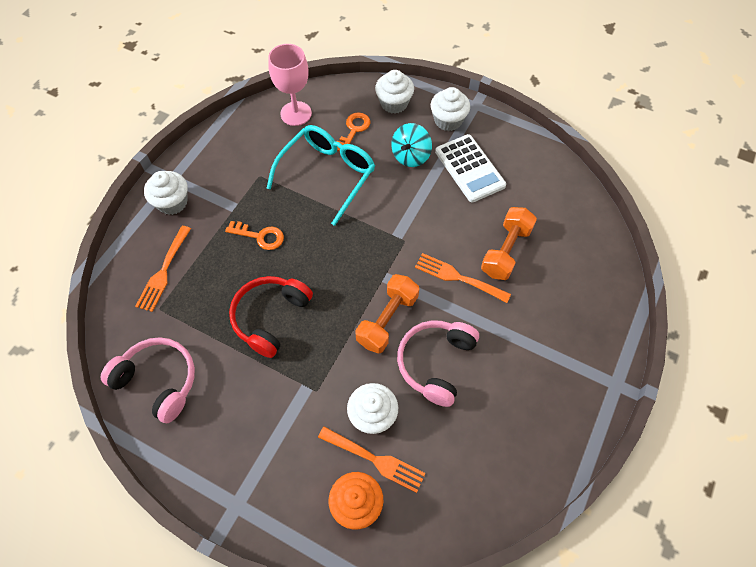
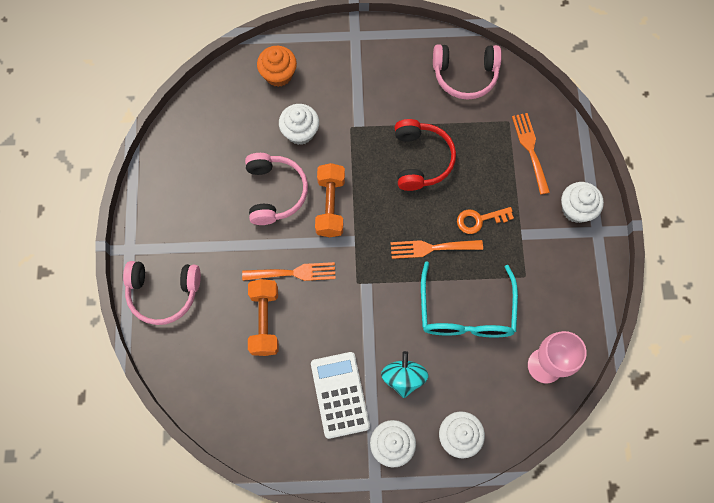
camera: 150 degrees right, 10 degrees up
(353, 130) = (476, 377): orange key -> none
(375, 460) = (281, 105): orange fork -> orange fork (431, 248)
(470, 168) = (339, 395): white calculator -> white calculator turned 45 degrees clockwise
(594, 322) = (163, 293): none -> pink headphones

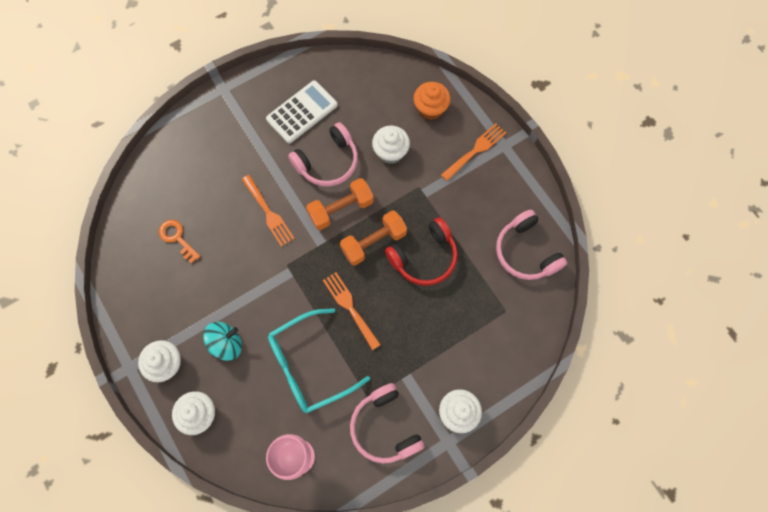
camera: 60 degrees right, 0 degrees up
(163, 293) = (202, 131): pink headphones -> pink headphones (385, 427)
(264, 321) = (218, 213): orange dumbbell -> orange dumbbell (373, 242)
(339, 395) = (187, 302): white calculator -> white calculator (302, 112)
(479, 220) = (398, 334): orange key -> orange key (177, 238)
(530, 149) = (490, 343): orange fork -> orange fork (475, 150)

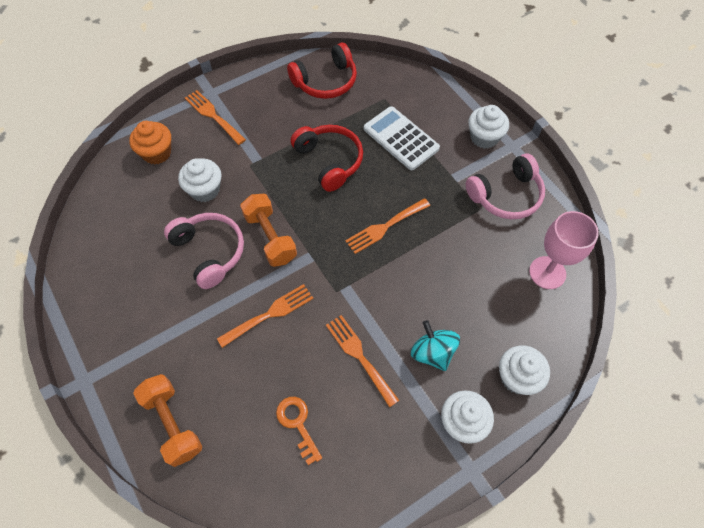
camera: 90 degrees left, 10 degrees down
(177, 238) = (297, 424): orange key -> orange key turned 105 degrees clockwise
(227, 284) = (359, 356): none -> orange fork
(302, 112) = (137, 282): white calculator -> white calculator (400, 139)
(309, 365) = (450, 264): turquoise glasses -> none
(373, 242) = (311, 206): orange dumbbell -> orange dumbbell (172, 423)
(526, 252) = (325, 81): pink headphones -> red headphones

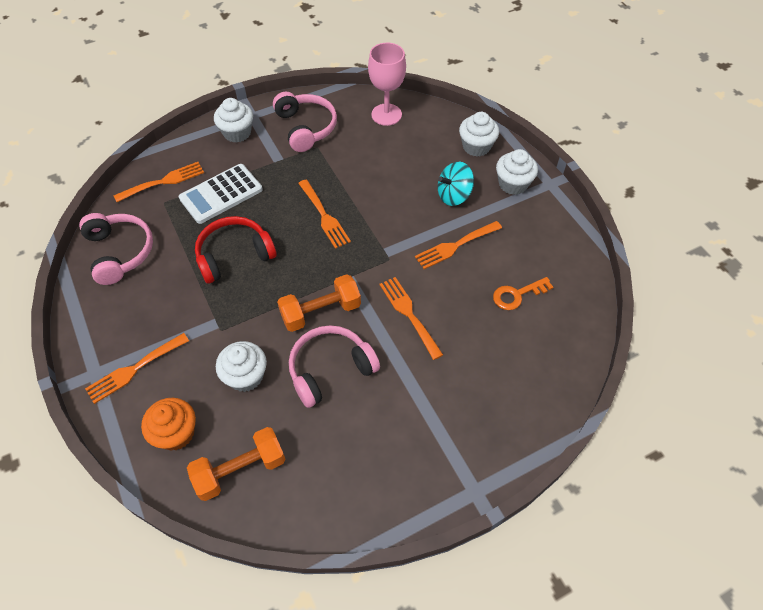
camera: 85 degrees left, 5 degrees down
(172, 423) = (519, 398): orange dumbbell -> orange dumbbell (240, 470)
(325, 81) = (119, 252): red headphones -> pink headphones
(409, 93) = (163, 181): none -> orange fork

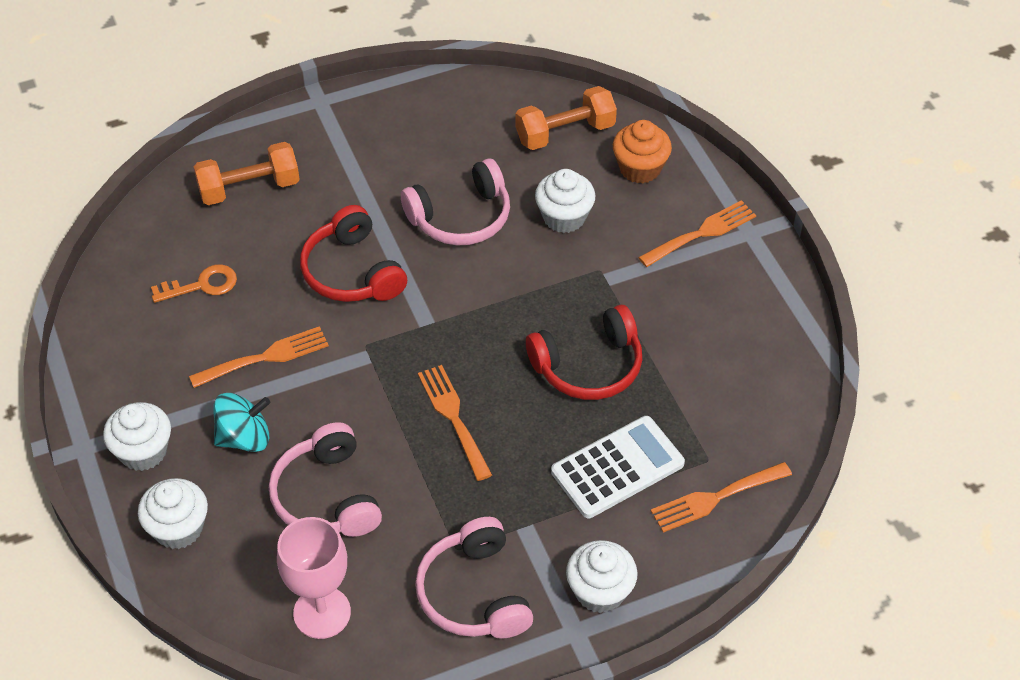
camera: 175 degrees left, 5 degrees down
(119, 252) = (758, 382): pink headphones -> pink headphones (327, 496)
(321, 312) = (468, 282): orange dumbbell -> orange dumbbell (249, 188)
(409, 314) = (352, 272): orange fork -> red headphones

